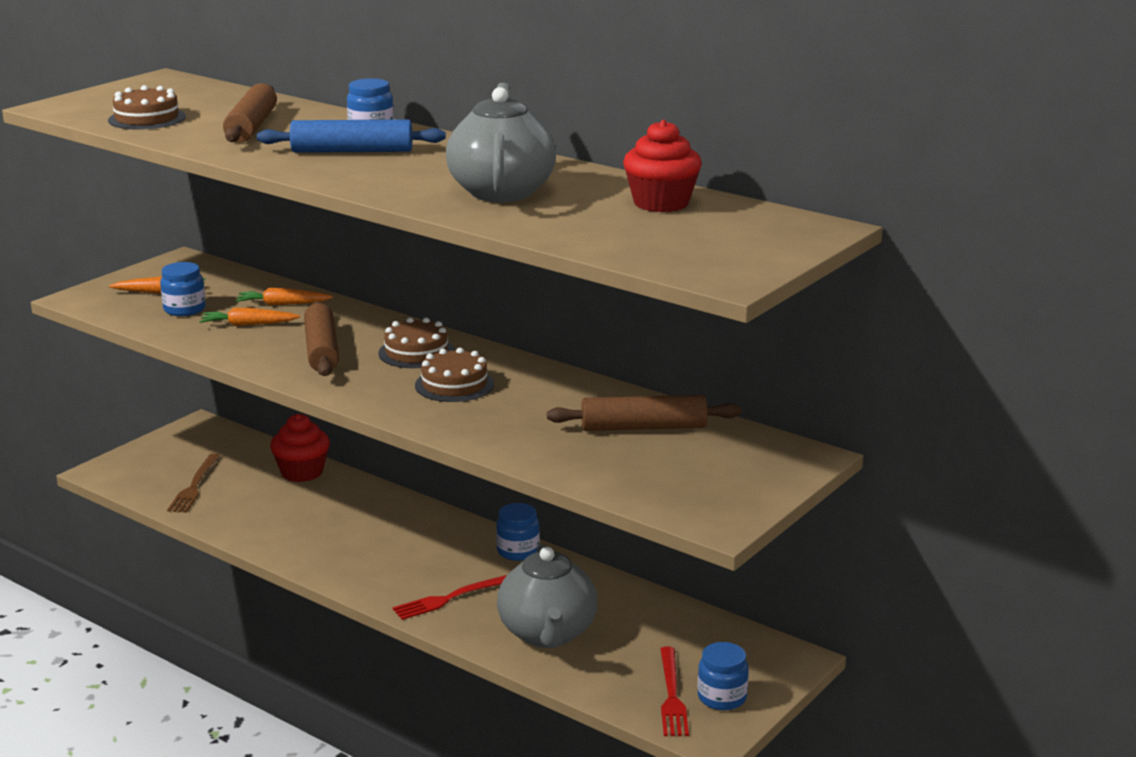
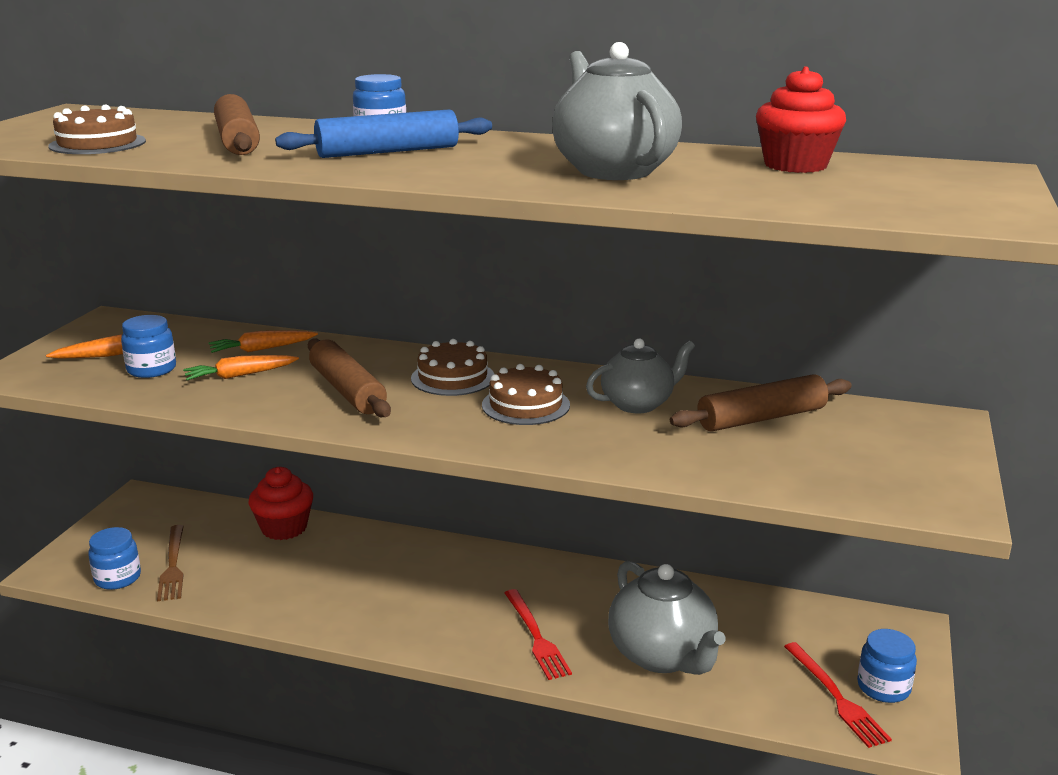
camera: 20 degrees left, 0 degrees up
(451, 598) = (536, 637): red fork -> red fork turned 60 degrees counterclockwise
(518, 551) = (564, 570): blue jar -> blue jar (117, 578)
(550, 399) = (638, 404): none -> grey teapot

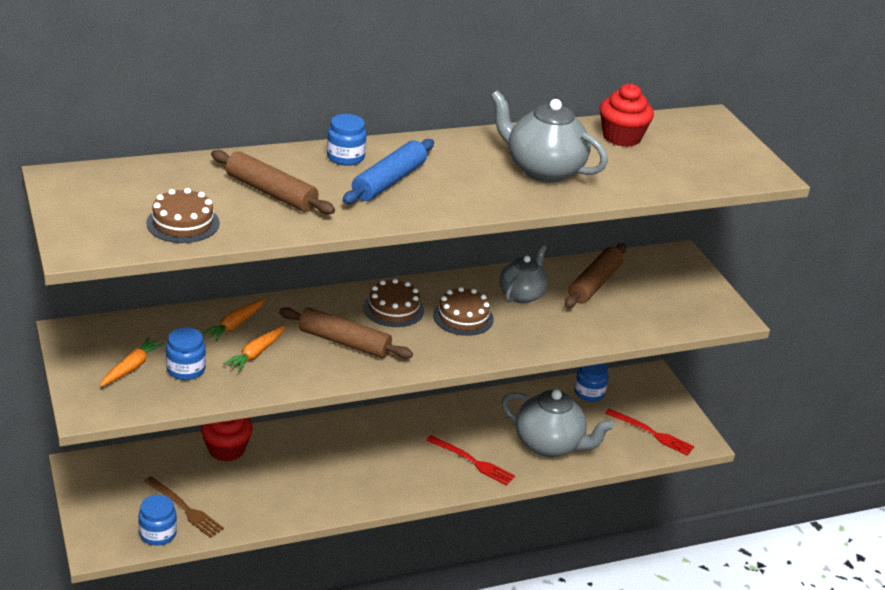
camera: 40 degrees left, 10 degrees up
(883, 687) = (668, 418): blue jar -> blue jar (589, 393)

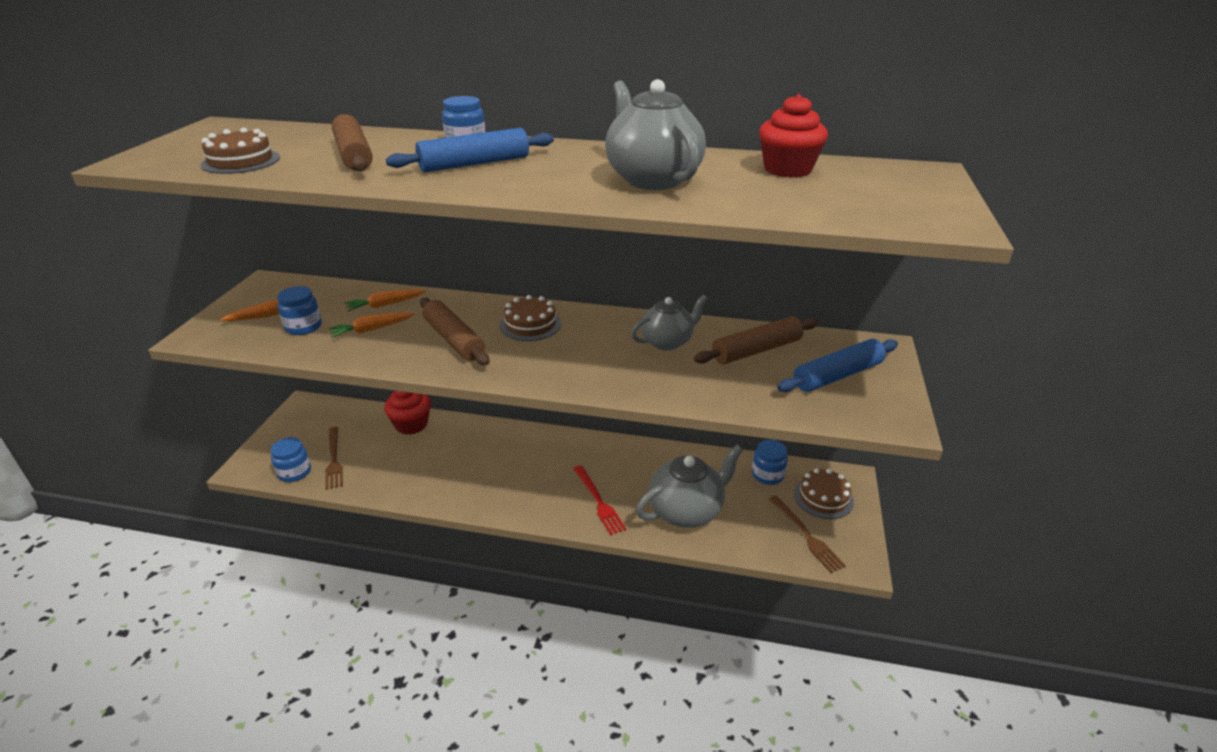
camera: 35 degrees right, 0 degrees up
(463, 317) = (586, 347): brown cake -> brown cake (823, 497)
(549, 445) = (687, 511): grey teapot -> grey teapot turned 90 degrees counterclockwise
(651, 433) = (806, 535): red fork -> brown fork
(667, 290) = (837, 375): none -> blue rolling pin

